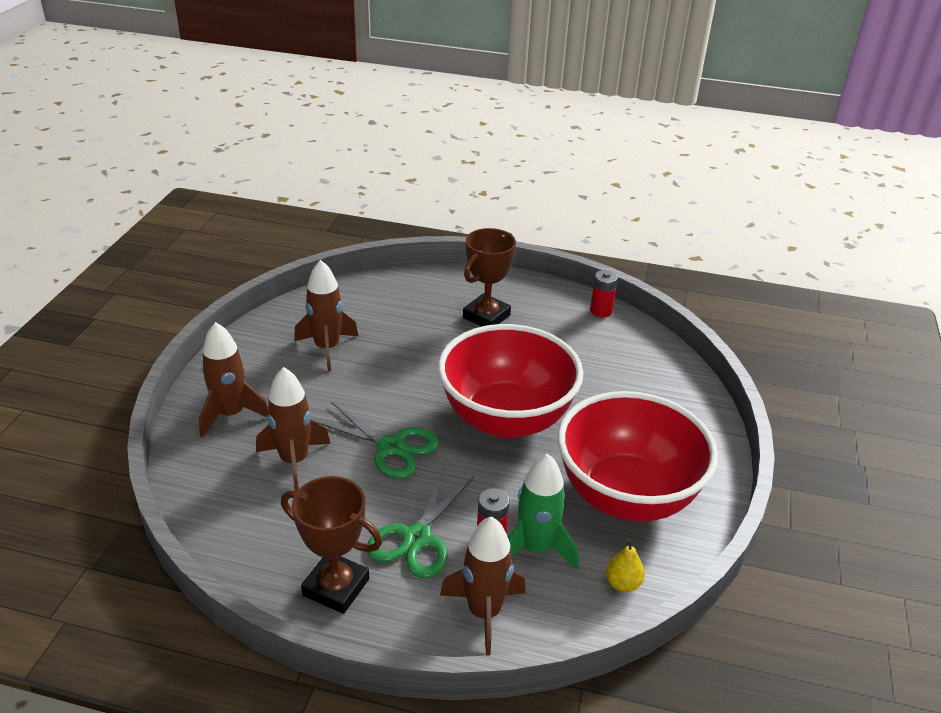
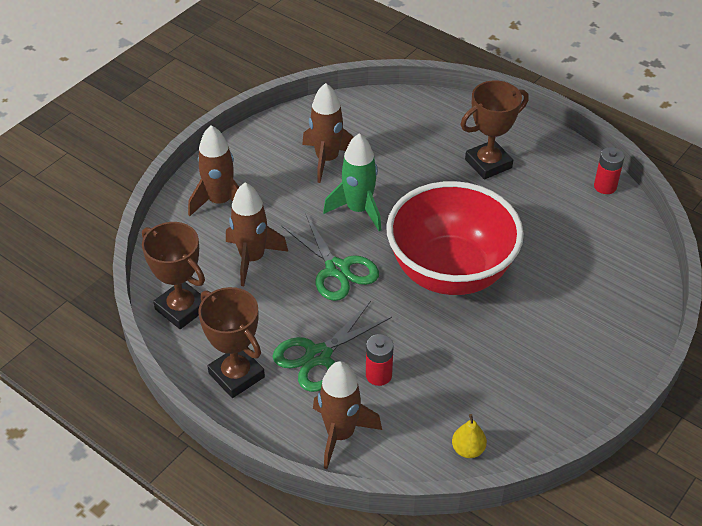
camera: 25 degrees right, 10 degrees up
(237, 534) = (182, 308): none -> brown trophy
(536, 548) = (411, 396): green rocket -> green rocket (358, 210)
(626, 496) = (517, 376): red bowl -> none

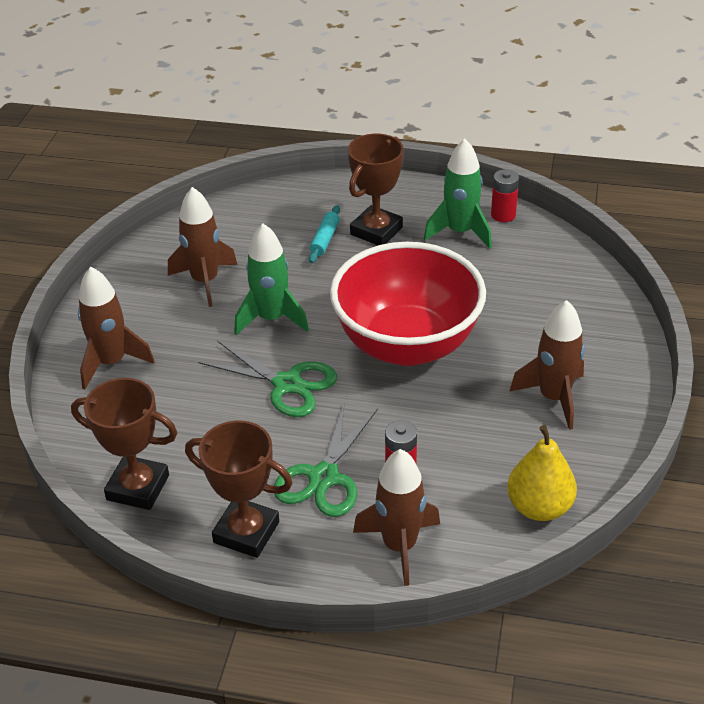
camera: 25 degrees left, 5 degrees down
(252, 258) = (186, 407): brown rocket -> brown rocket (554, 398)
(441, 156) = (325, 239): none -> turquoise rolling pin
(468, 449) = (539, 507): yellow pear -> yellow pear, size x1.72
(558, 189) = (460, 232): none -> green rocket

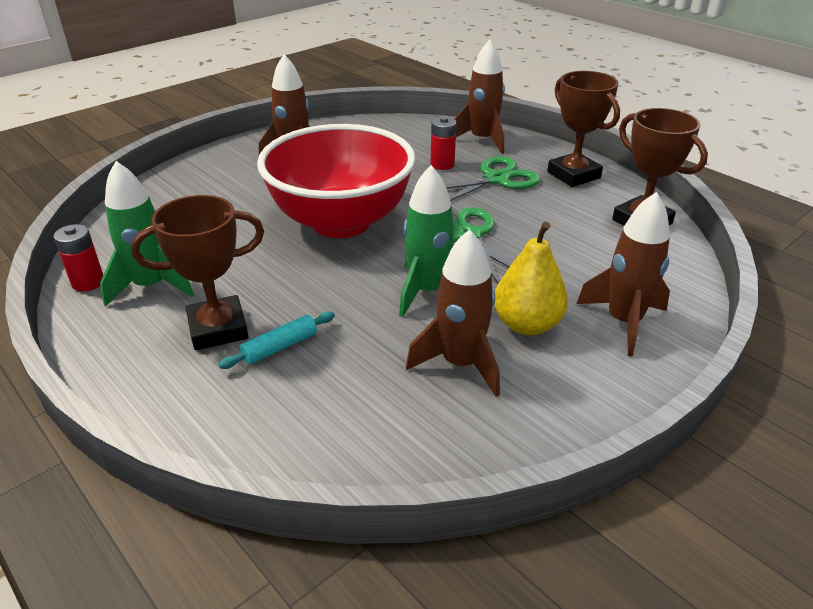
camera: 145 degrees left, 5 degrees down
(539, 507) = (384, 127): yellow pear -> yellow pear (527, 324)

